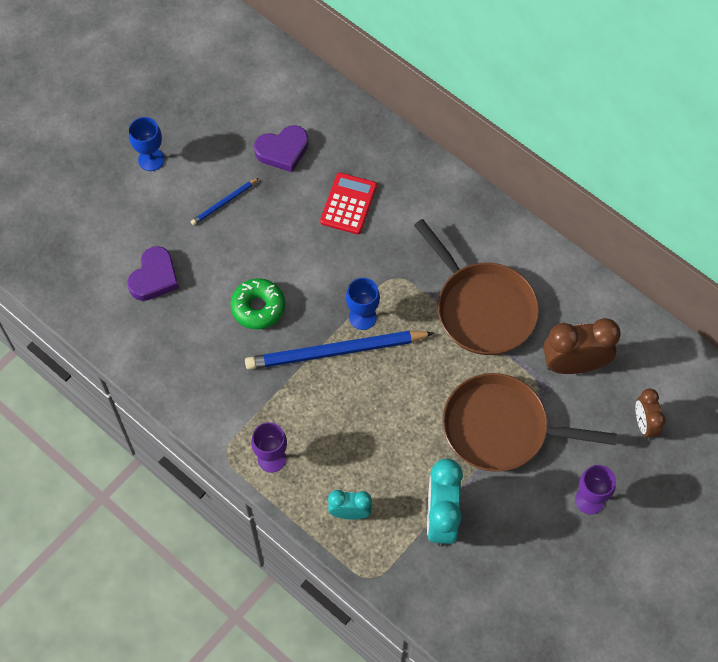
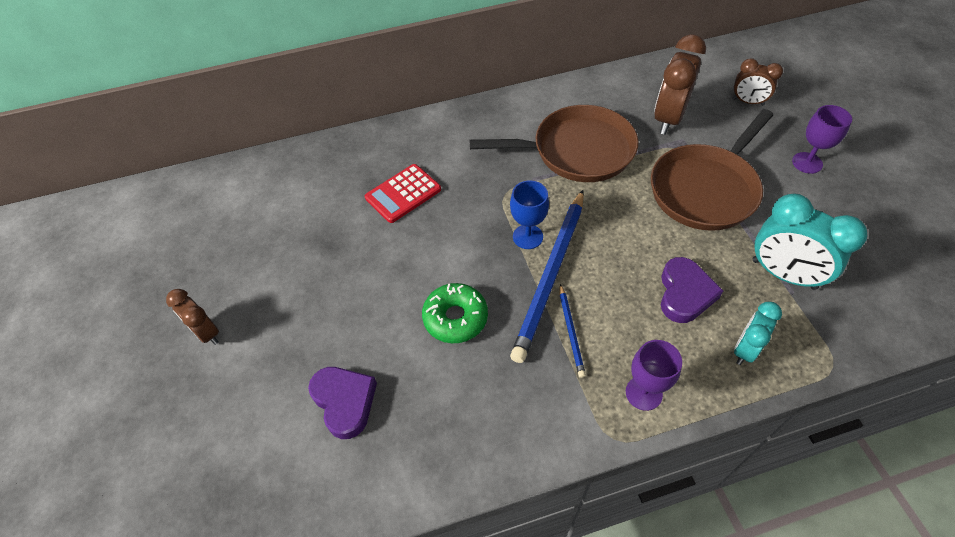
camera: 55 degrees left, 10 degrees down
(151, 159) = (207, 333): blue goblet -> brown clock
(224, 203) = (315, 290): blue pencil -> blue pencil (571, 331)
(283, 151) = (305, 216): purple heart -> purple heart (684, 293)
(348, 204) = (403, 193): red calculator -> red calculator turned 90 degrees counterclockwise

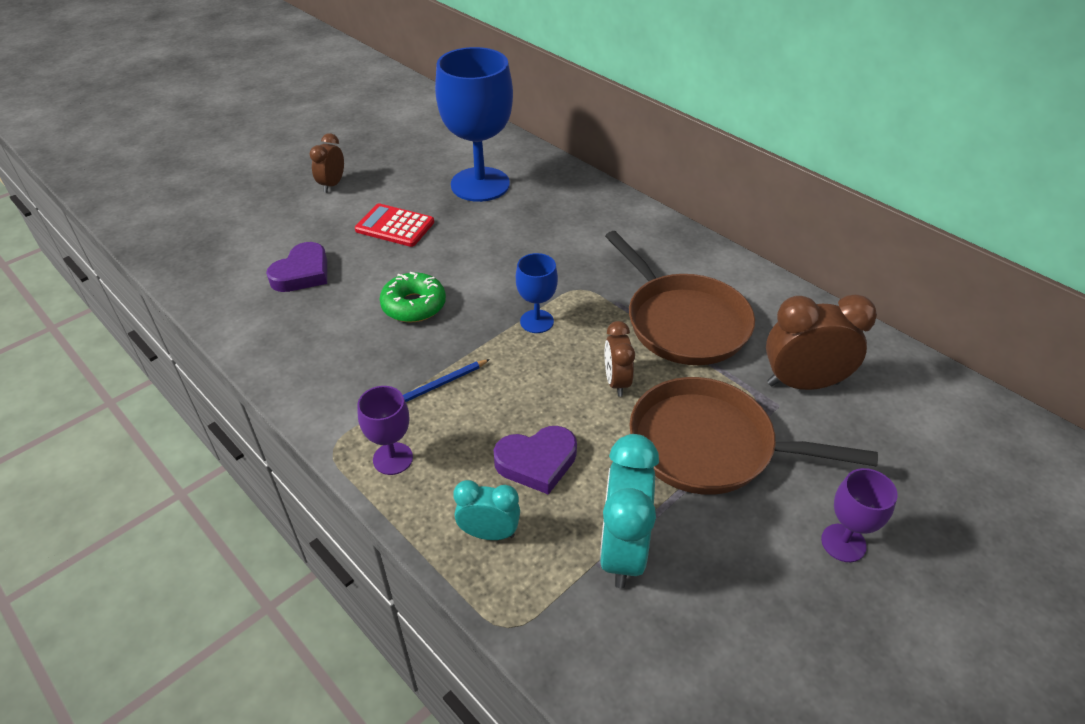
camera: 60 degrees right, 10 degrees down
(309, 209) = (480, 184): none -> blue goblet
(403, 193) = (534, 227): red calculator -> red calculator (395, 226)
(551, 275) = (499, 352): blue pencil -> none
(748, 102) = (908, 454): brown clock -> brown clock (616, 382)

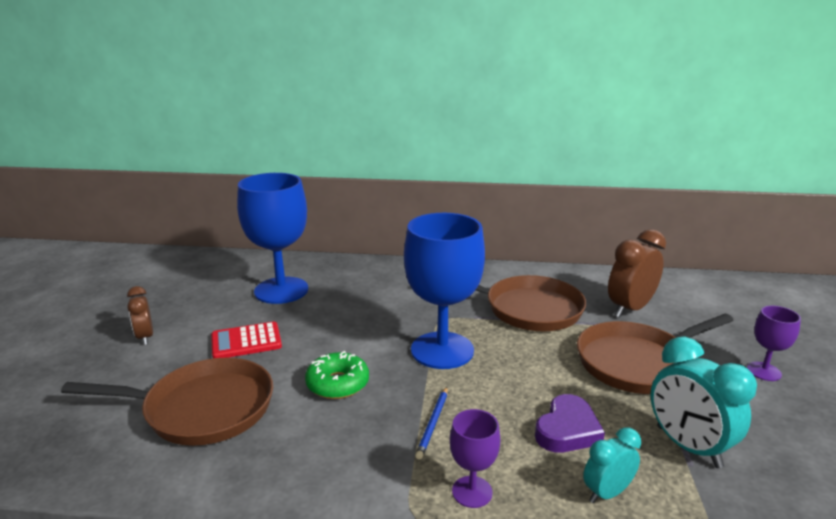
camera: 40 degrees left, 20 degrees down
(302, 273) = (202, 409): purple heart -> brown pan
(536, 321) = (442, 350): blue goblet -> blue goblet, size x2.13
(616, 382) = (541, 358): brown clock -> none

